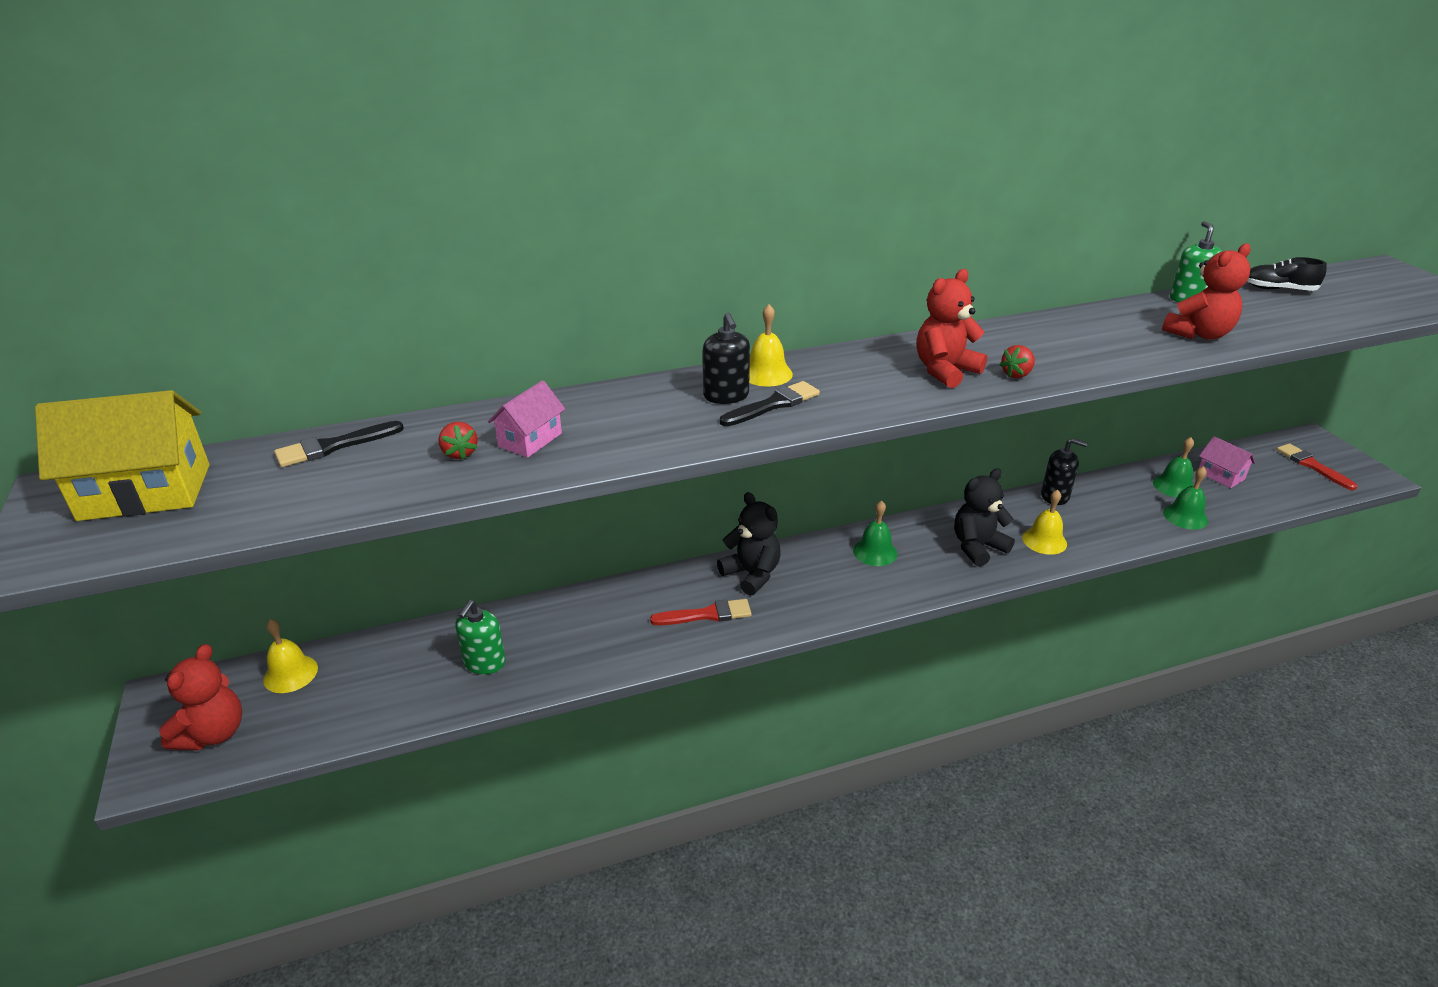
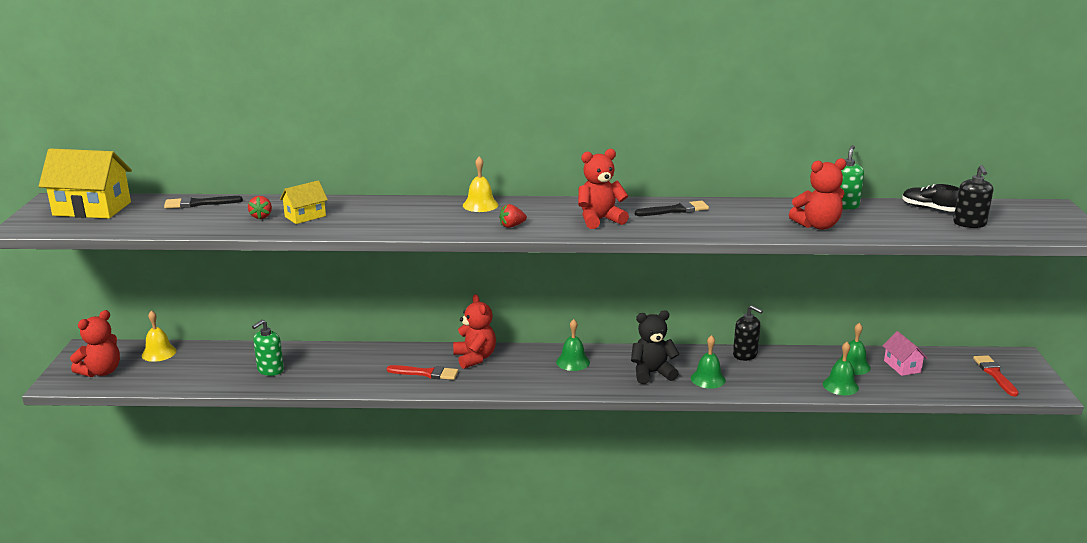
camera: 20 degrees right, 10 degrees down
(530, 440) = (305, 216): pink house -> yellow house
(726, 396) = (441, 212): black soap dispenser -> black soap dispenser (969, 224)
(752, 574) = (475, 358): black teddy bear -> red teddy bear
(773, 404) = (465, 221): black brush -> black brush (675, 210)
(1016, 374) = (647, 228): red strawberry -> red strawberry (512, 226)
(1044, 540) = (708, 379): yellow bell -> green bell

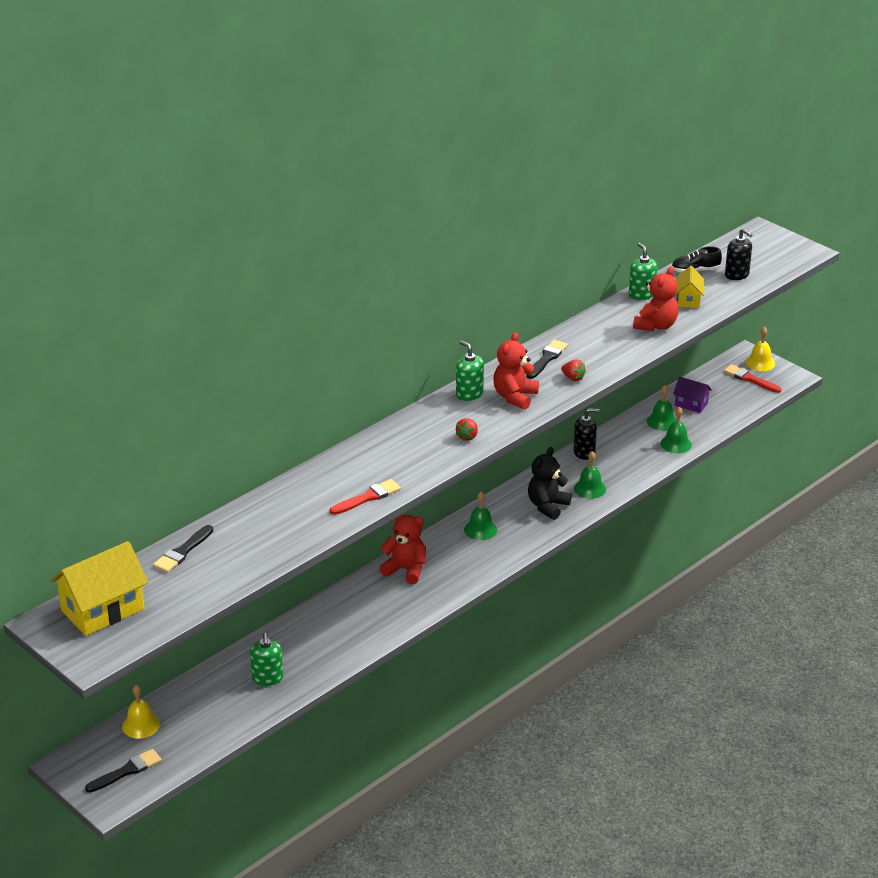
camera: 45 degrees left, 10 degrees up
(101, 371) = (127, 771): red teddy bear -> black brush
(261, 216) = (265, 534): red strawberry -> red strawberry (573, 378)
(305, 216) = (299, 514): yellow house -> yellow house (688, 300)
(426, 373) = (393, 605): red brush -> red brush (368, 497)
(480, 205) = (406, 428): yellow bell -> yellow bell (760, 363)
(568, 206) = (469, 394): none -> green soap dispenser
(902, 366) = (691, 404): pink house -> purple house

